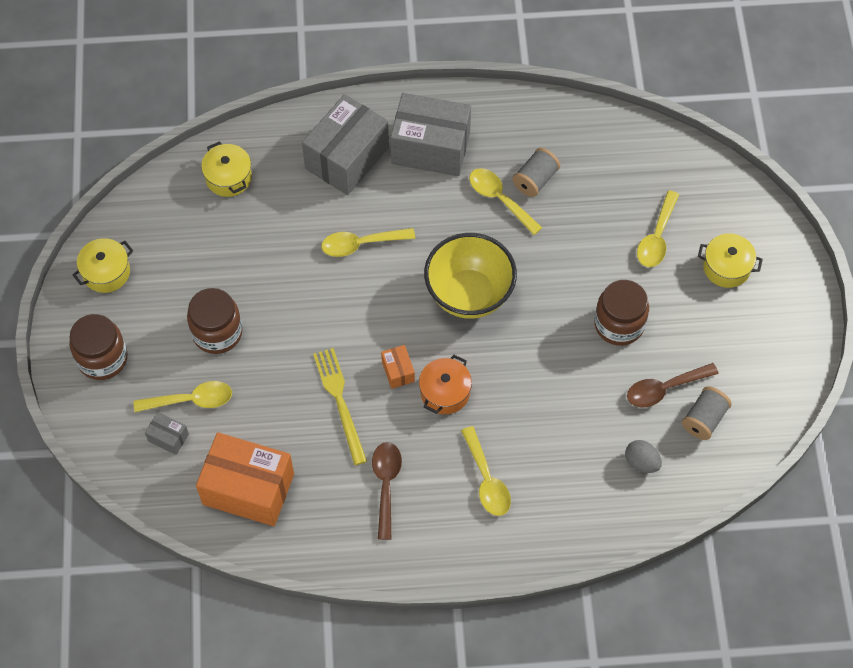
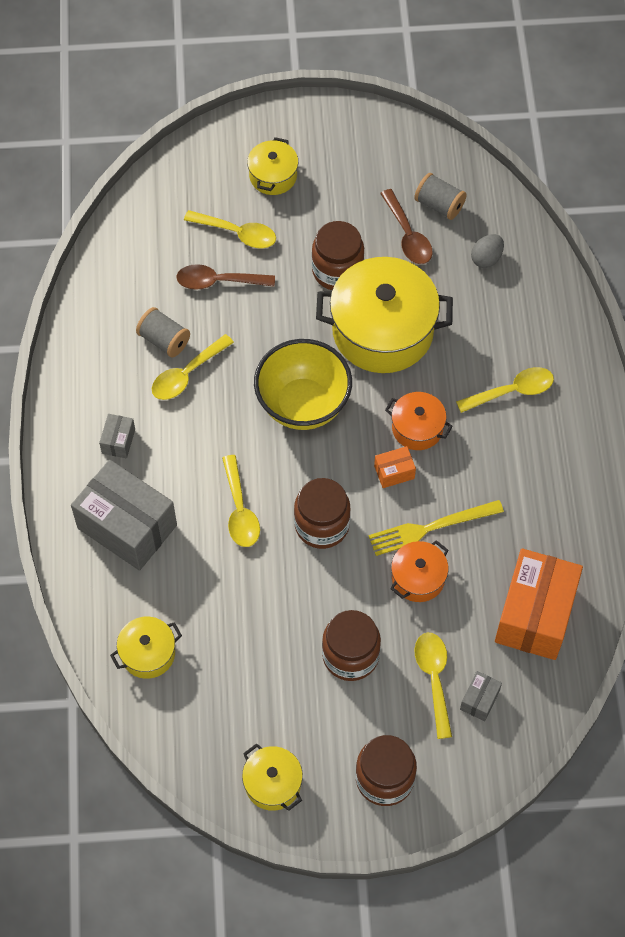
camera: 90 degrees left, 0 degrees up
(289, 389) = (418, 578): none -> orange pot
(345, 310) = (322, 525): none -> brown jar
(386, 485) = (522, 482): brown spoon -> brown spoon (218, 281)
(430, 148) = (118, 441): grey box -> grey box, size x0.43
(552, 364) = (382, 331): none -> yellow pot

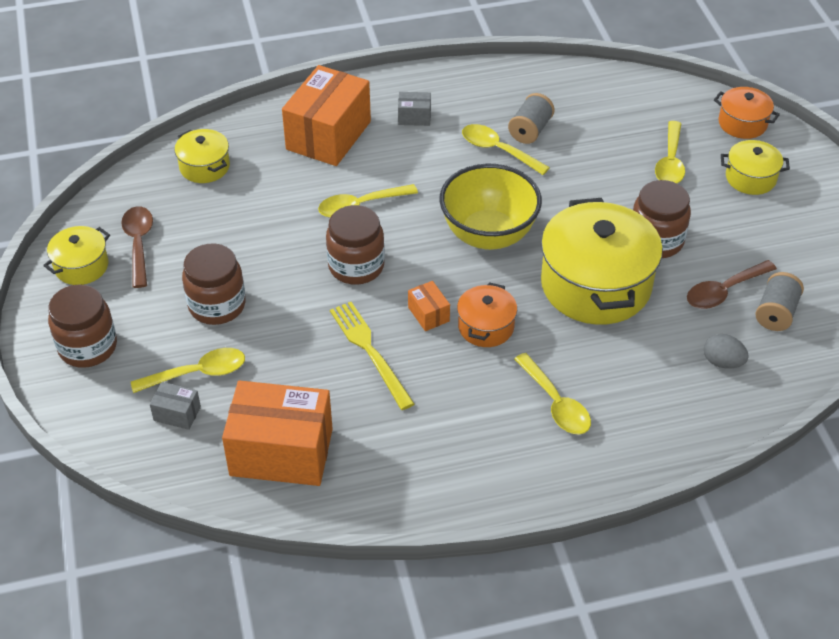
camera: 80 degrees right, 15 degrees down
(127, 527) = (328, 135): grey box -> orange box
(218, 281) = (609, 156): brown spoon -> brown spoon (138, 244)
(418, 578) = (310, 347): orange pot -> orange pot (742, 123)

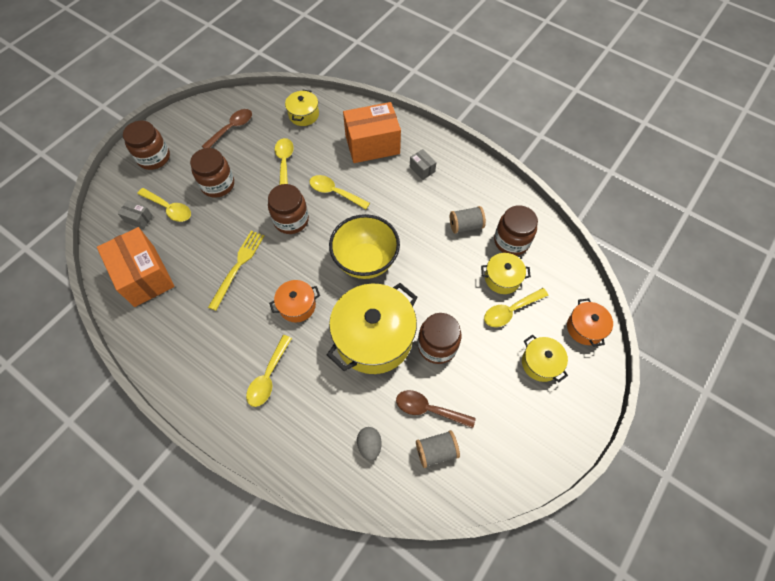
camera: 50 degrees right, 15 degrees up
(81, 266) = (200, 119): yellow pot -> yellow pot (502, 278)
(177, 414) = (139, 219): grey box -> grey box turned 45 degrees counterclockwise
(428, 314) = (284, 274): orange box -> none
(498, 150) = (434, 222): yellow spoon -> yellow spoon (284, 162)
(588, 109) = (511, 241): none -> brown jar

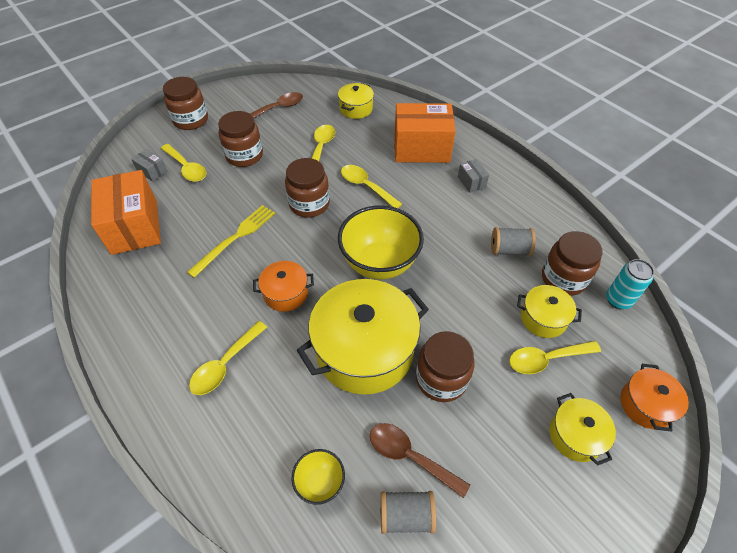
camera: 15 degrees right, 10 degrees down
(369, 445) = (320, 482): grey egg -> yellow bowl
(554, 250) = (618, 300): none -> turquoise can

